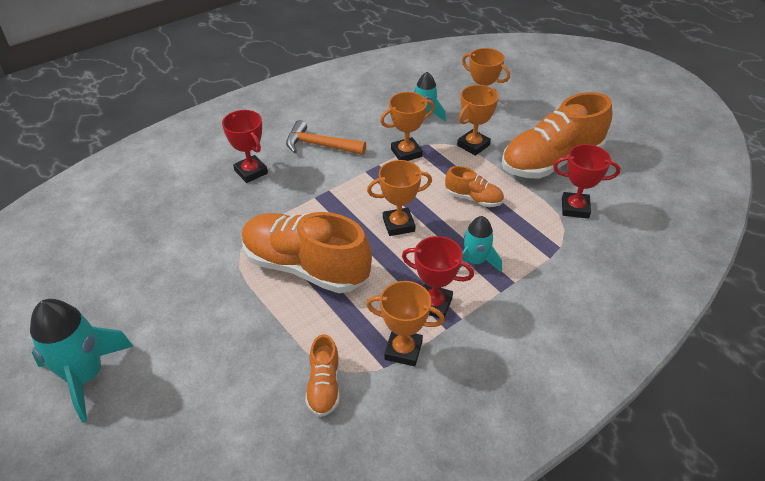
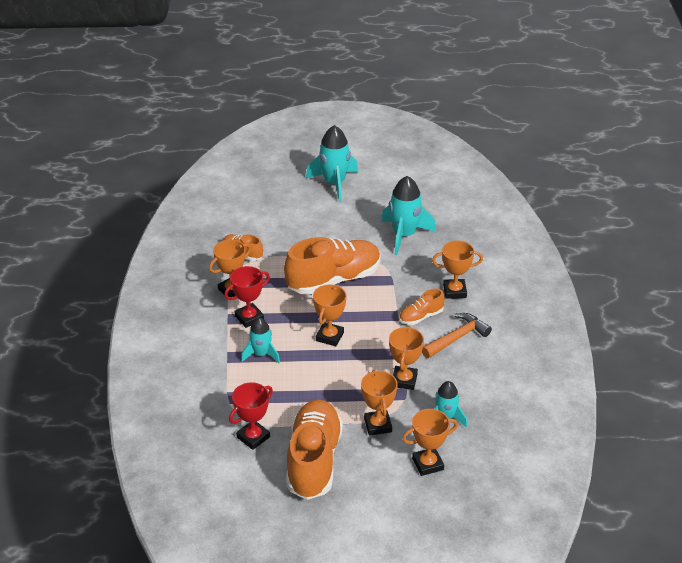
camera: 125 degrees right, 5 degrees down
(174, 248) = (404, 235): none -> turquoise rocket
(251, 172) = (454, 291): red trophy -> orange trophy
(473, 198) = (318, 388): orange shoe -> orange shoe (421, 317)

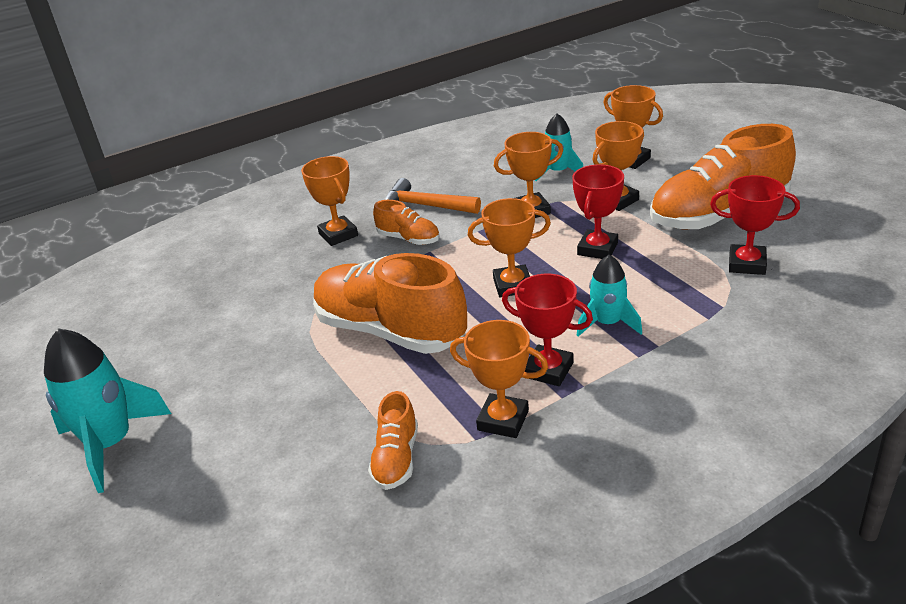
camera: 115 degrees left, 5 degrees down
(331, 386) = (597, 249): none -> red trophy
(404, 235) = (236, 313): turquoise rocket -> none

